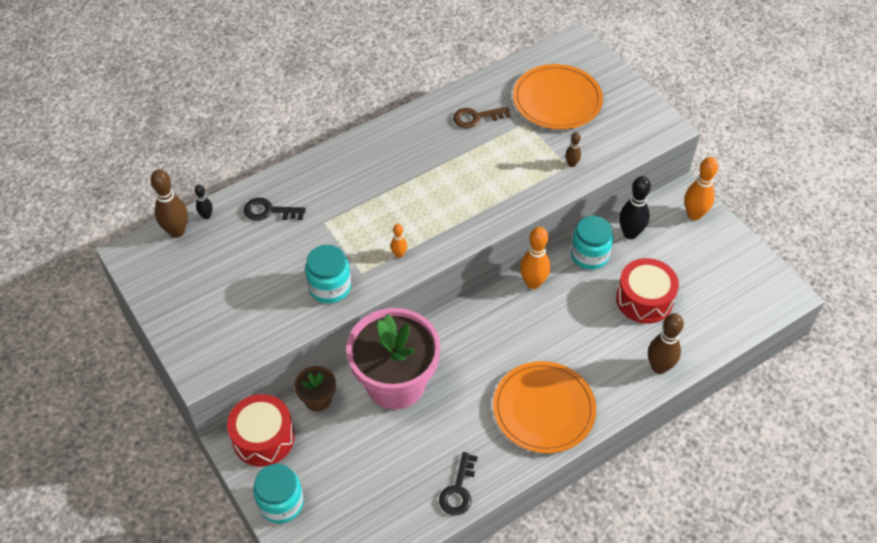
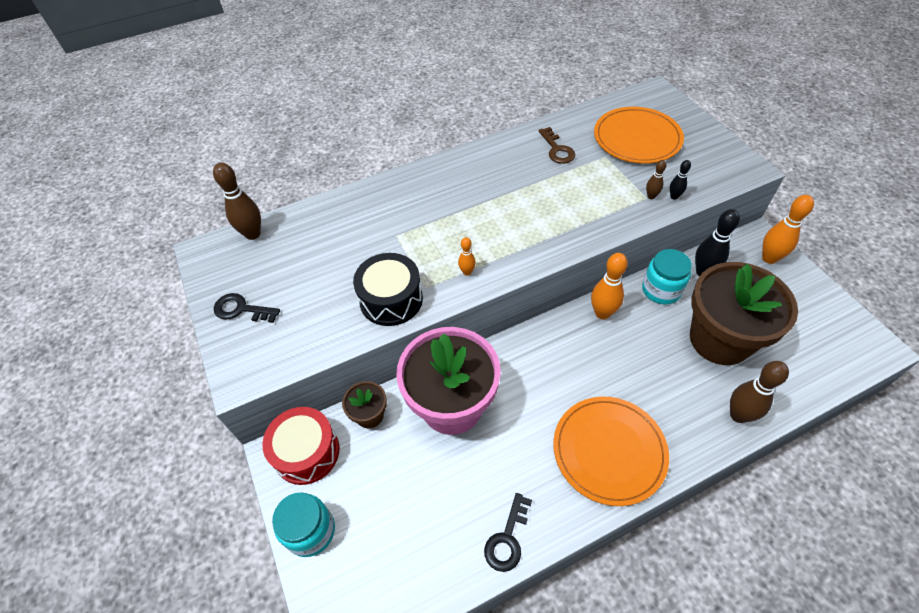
camera: 10 degrees right, 0 degrees up
(206, 216) = (284, 221): black bowling pin -> black bowling pin (674, 196)
(269, 211) = (345, 221): black key -> black key (241, 309)
(330, 287) = (391, 299): turquoise jar -> black drum
(476, 117) = (557, 149): brown key -> brown key turned 105 degrees counterclockwise
(644, 299) = (719, 339): red drum -> brown flower pot

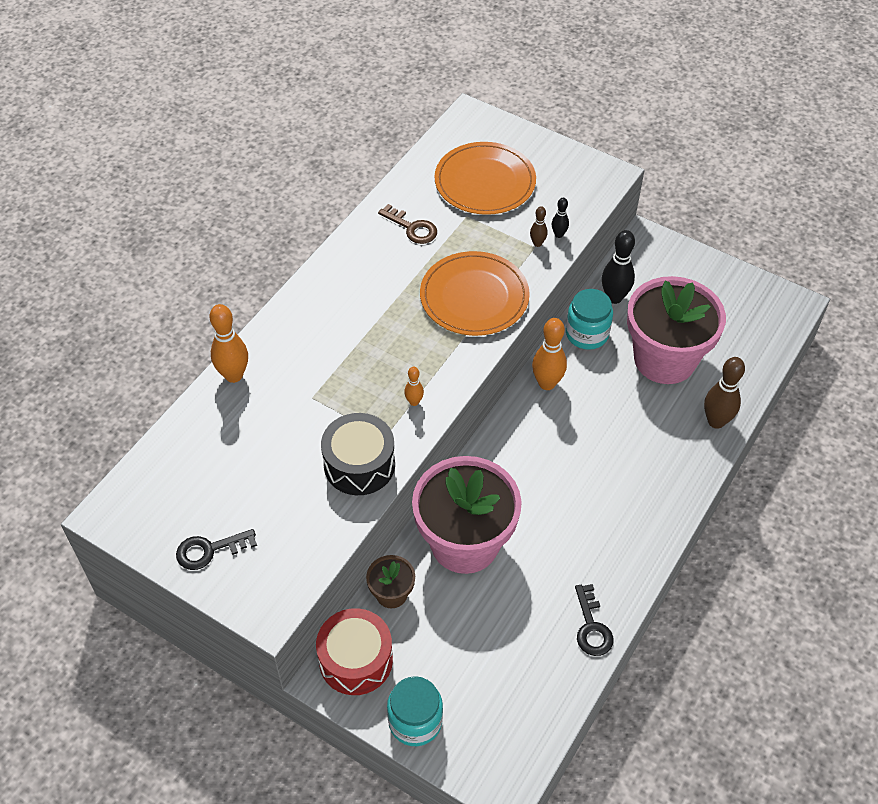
camera: 35 degrees left, 0 degrees up
(253, 234) = (149, 468): brown bowling pin -> none
(609, 451) = (629, 508): orange plate -> orange plate (474, 297)
(719, 339) = (664, 359): brown flower pot -> pink flower pot
(769, 258) = (665, 256): orange bowling pin -> orange bowling pin (234, 375)

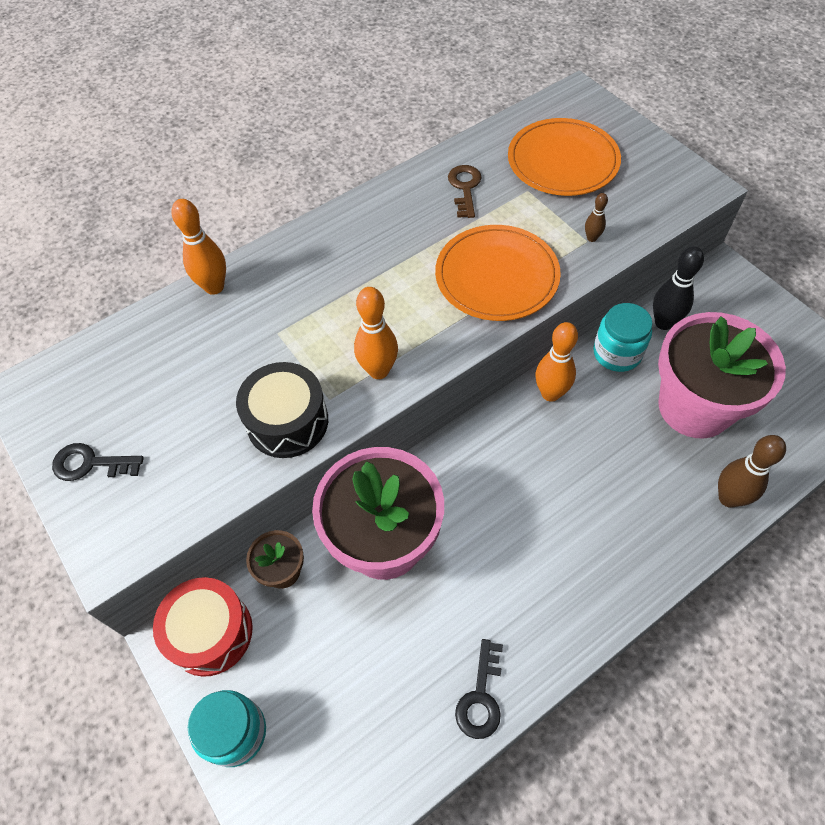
camera: 25 degrees right, 5 degrees up
(412, 228) = (465, 188): brown key -> brown key turned 150 degrees counterclockwise
(414, 402) = (378, 370): orange bowling pin -> orange bowling pin, size x1.92
(558, 234) = (619, 235): black bowling pin -> none

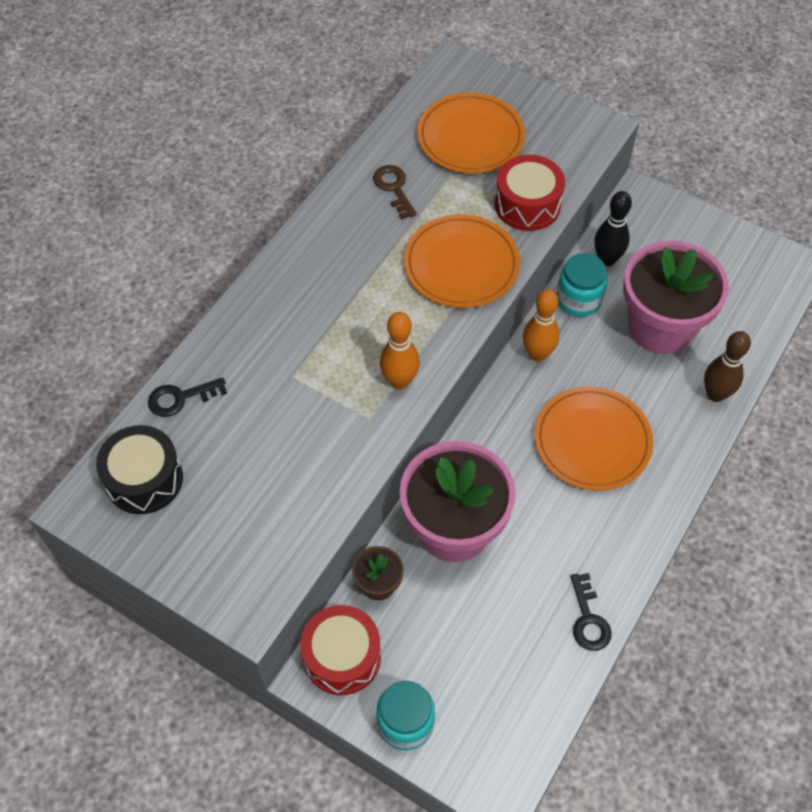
camera: 25 degrees left, 0 degrees up
(91, 463) = (187, 546): black key -> black key (181, 398)
(214, 287) = (208, 353): orange bowling pin -> none
(287, 421) = (343, 451): black drum -> black drum (144, 479)
(570, 501) = (592, 441): none -> orange plate
(591, 238) = (527, 205): brown bowling pin -> red drum

